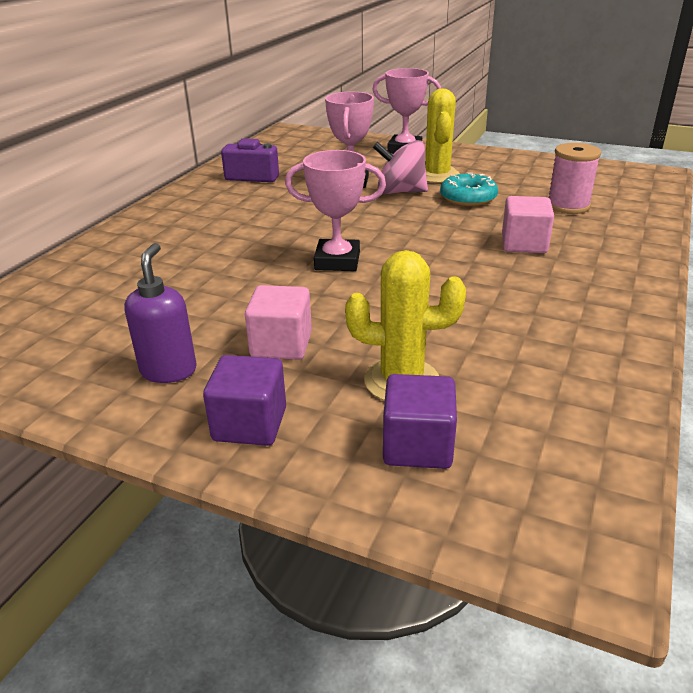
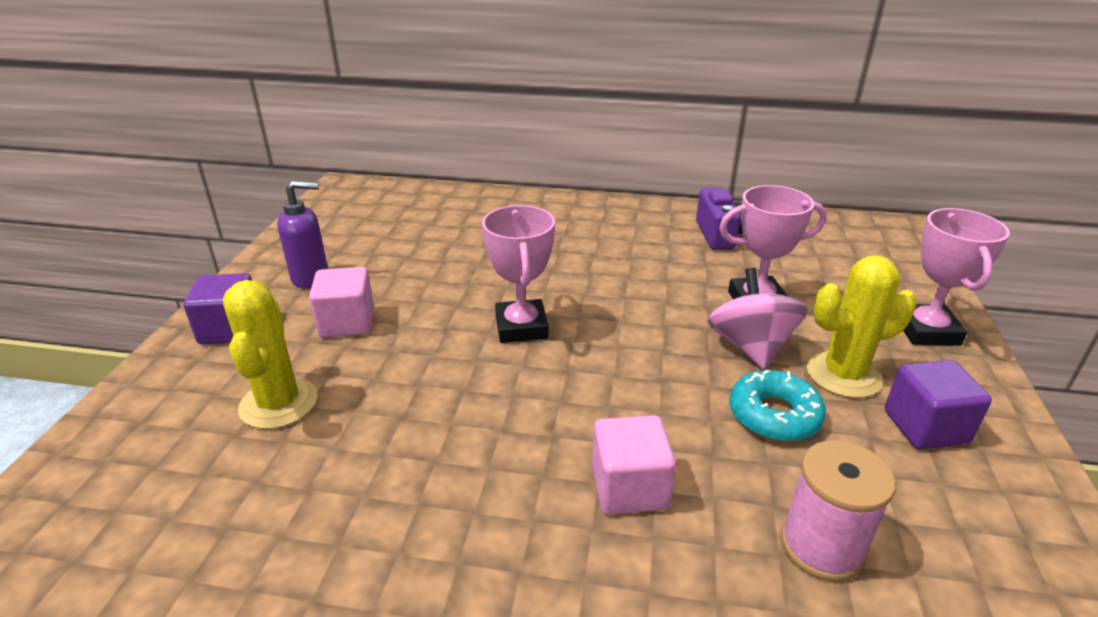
camera: 75 degrees right, 0 degrees up
(417, 446) = (175, 425): purple cube -> purple cube (925, 427)

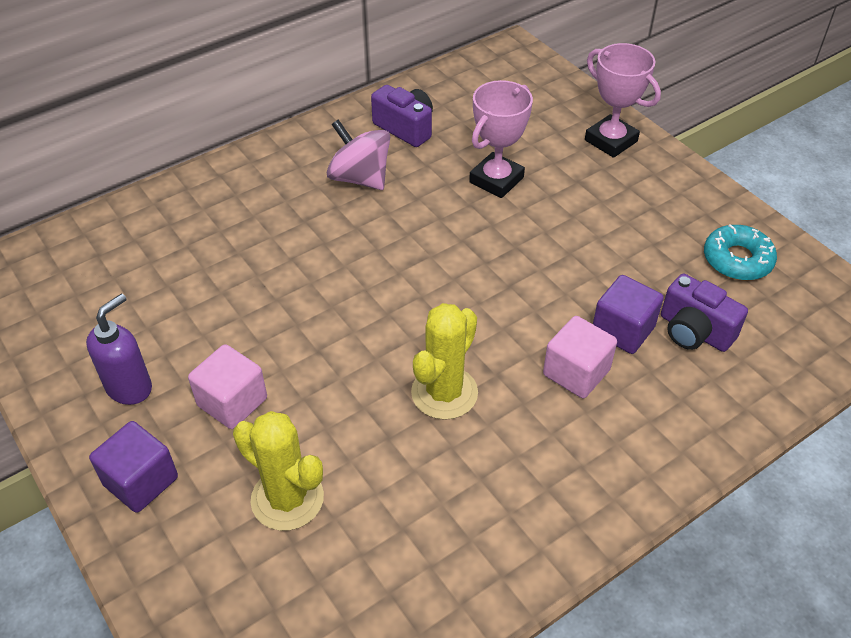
camera: 45 degrees left, 15 degrees up
(521, 327) = (371, 310): pink trophy -> none
(750, 347) = (531, 222): pink spinning top -> pink spinning top (360, 178)
(774, 415) = (595, 265): turquoise donut -> turquoise donut (737, 260)
(821, 546) = (694, 331): pink spool -> purple camera
(843, 375) = (601, 208): yellow cactus -> yellow cactus (444, 393)
(925, 427) = (671, 217): purple cube -> purple cube (623, 330)

